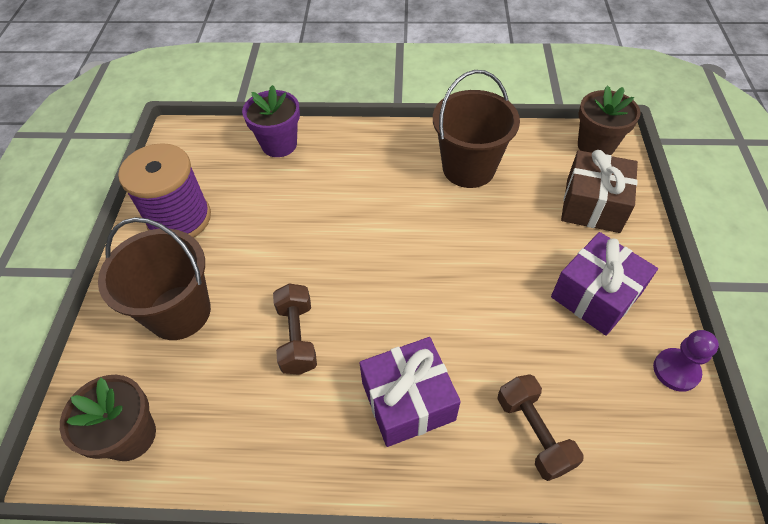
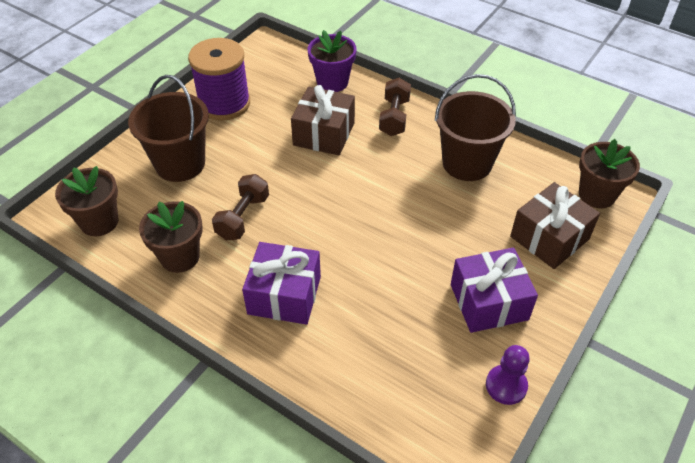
camera: 30 degrees right, 5 degrees down
(261, 423) = (180, 257): none -> brown flower pot
(312, 202) = (324, 134): none -> brown gift
(534, 433) = (355, 363): brown dumbbell -> brown dumbbell (394, 117)

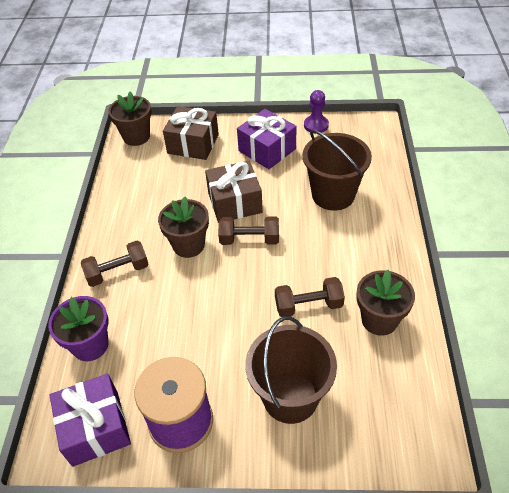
camera: 120 degrees left, 0 degrees up
(99, 222) = (404, 408): brown flower pot -> brown flower pot (188, 245)
(284, 295) = (350, 239): purple gift -> purple gift (95, 428)
(324, 134) = (172, 309): brown gift -> brown gift (235, 202)
(356, 216) = (249, 239): none -> brown dumbbell
(467, 163) = (147, 205): brown bucket -> brown bucket (333, 195)

